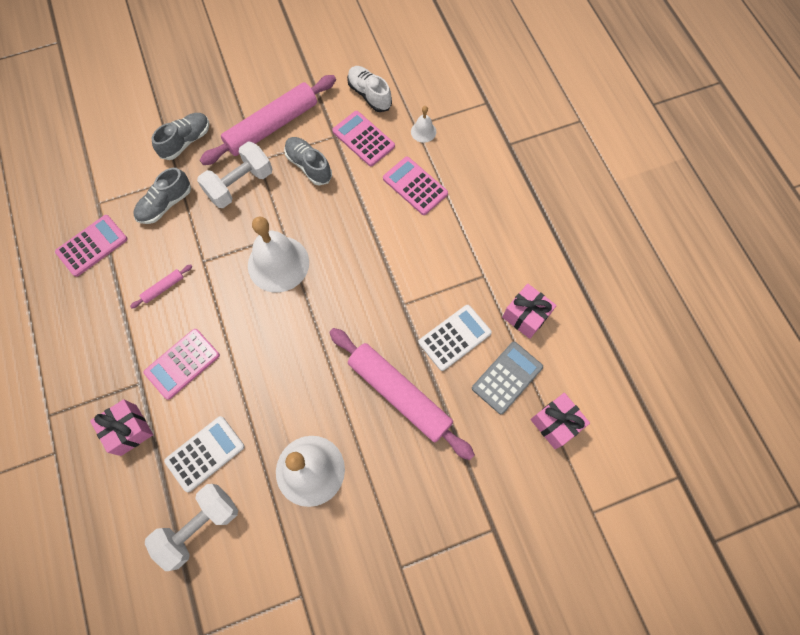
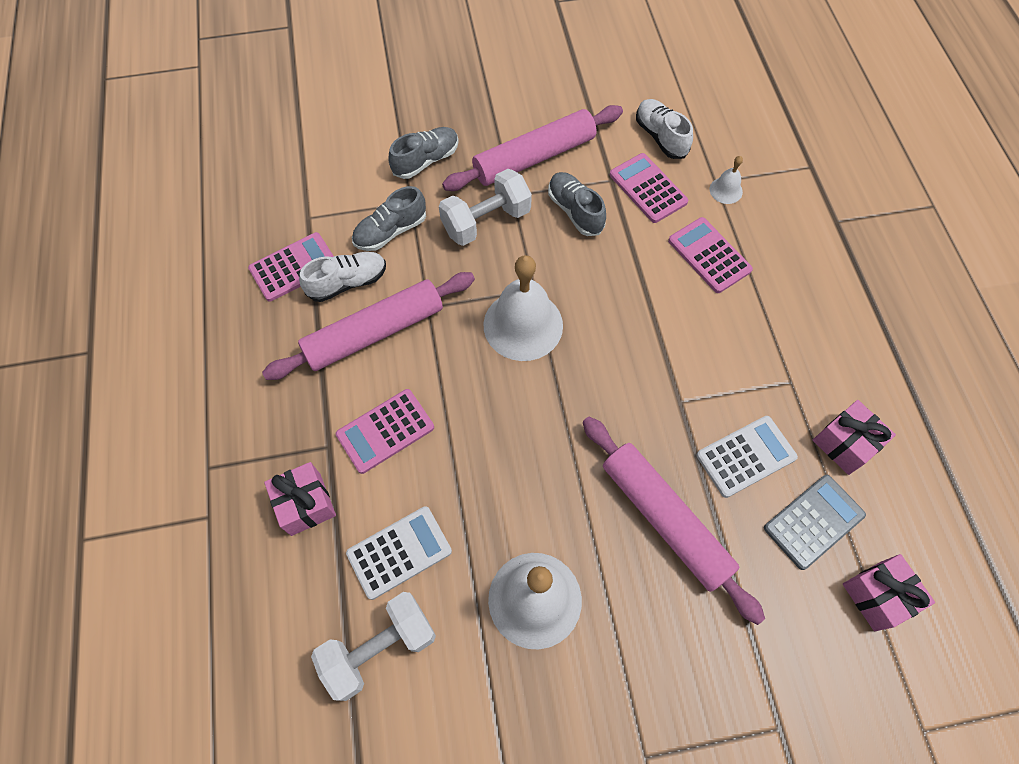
camera: 10 degrees right, 5 degrees down
(137, 251) = (347, 282): none -> white shoe
(163, 288) = (374, 332): pink rolling pin -> pink rolling pin, size x2.48

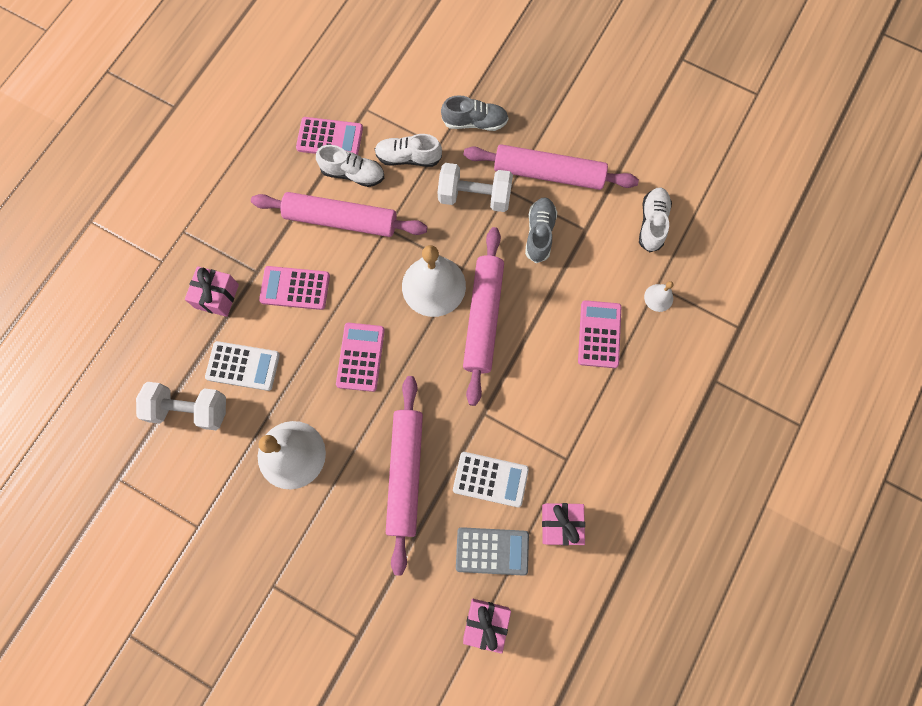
camera: 40 degrees right, 10 degrees up
(390, 231) = (408, 157): grey shoe -> white shoe
(596, 318) = (483, 318): none -> pink rolling pin
(648, 188) = (605, 255): pink calculator -> pink calculator (360, 357)

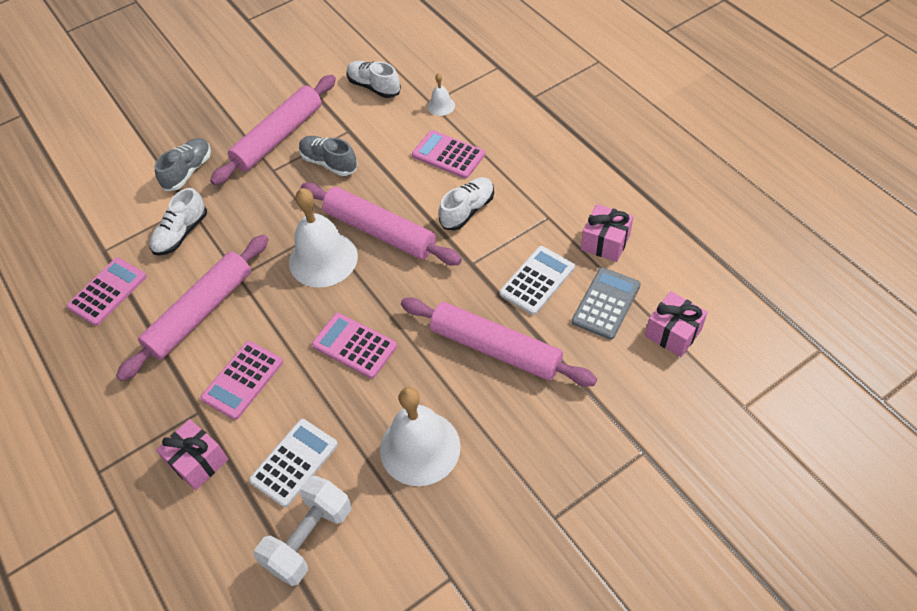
camera: 60 degrees left, 20 degrees down
(353, 173) = (161, 285): white shoe -> white shoe (467, 210)
(474, 196) = (259, 197): white dumbbell -> none

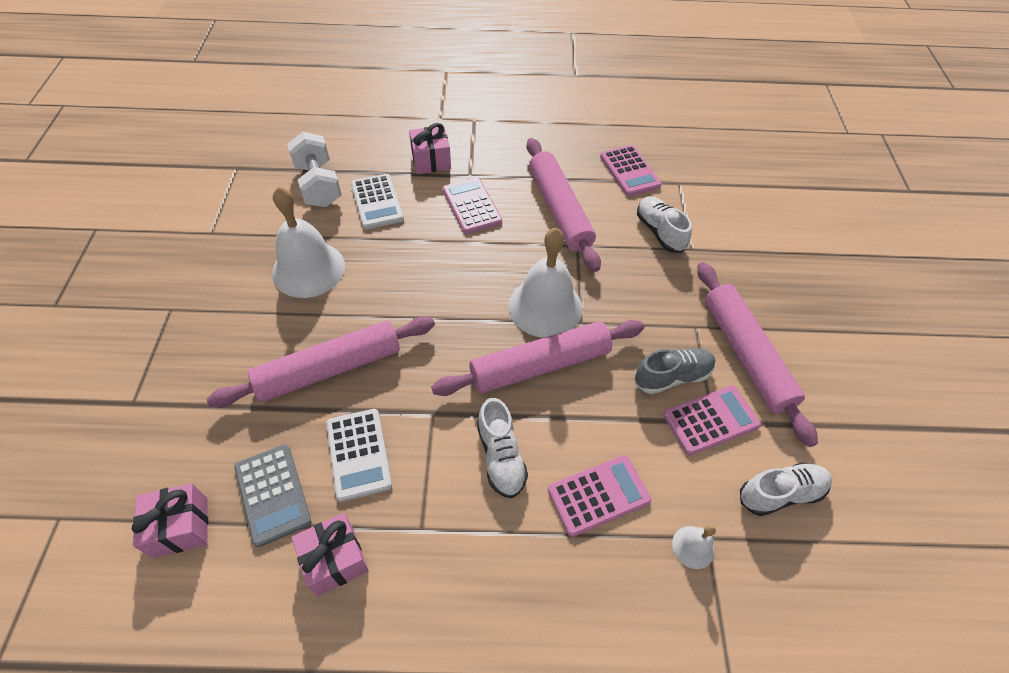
camera: 120 degrees right, 0 degrees up
(188, 171) = (741, 267): grey shoe -> none
(354, 346) = (434, 280): pink calculator -> pink calculator (710, 420)

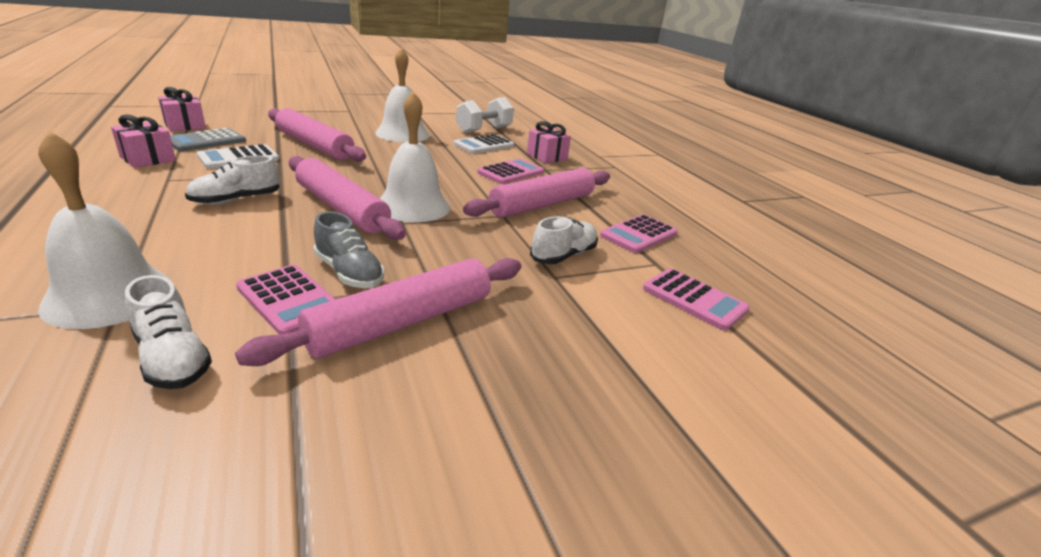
camera: 65 degrees right, 25 degrees down
(598, 495) = (189, 242): pink calculator -> pink calculator (694, 299)
(693, 547) = (109, 296): white bell -> white bell, size x2.21

